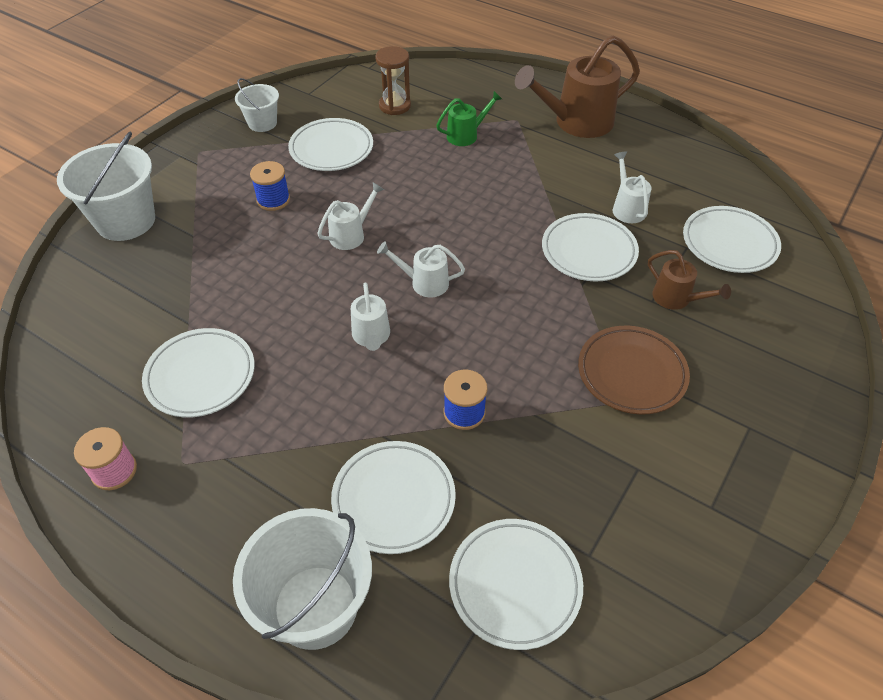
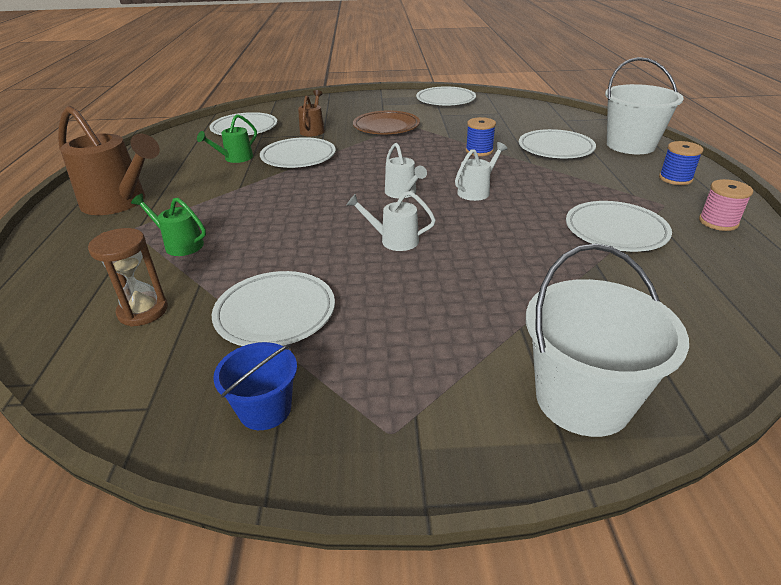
camera: 125 degrees left, 15 degrees down
(262, 123) = (265, 409): white bucket -> blue bucket
(273, 200) = (404, 306): blue spool -> blue spool (675, 178)
(515, 585) = (537, 119): white plate -> white plate (445, 100)
(627, 208) = (235, 158): white watering can -> green watering can

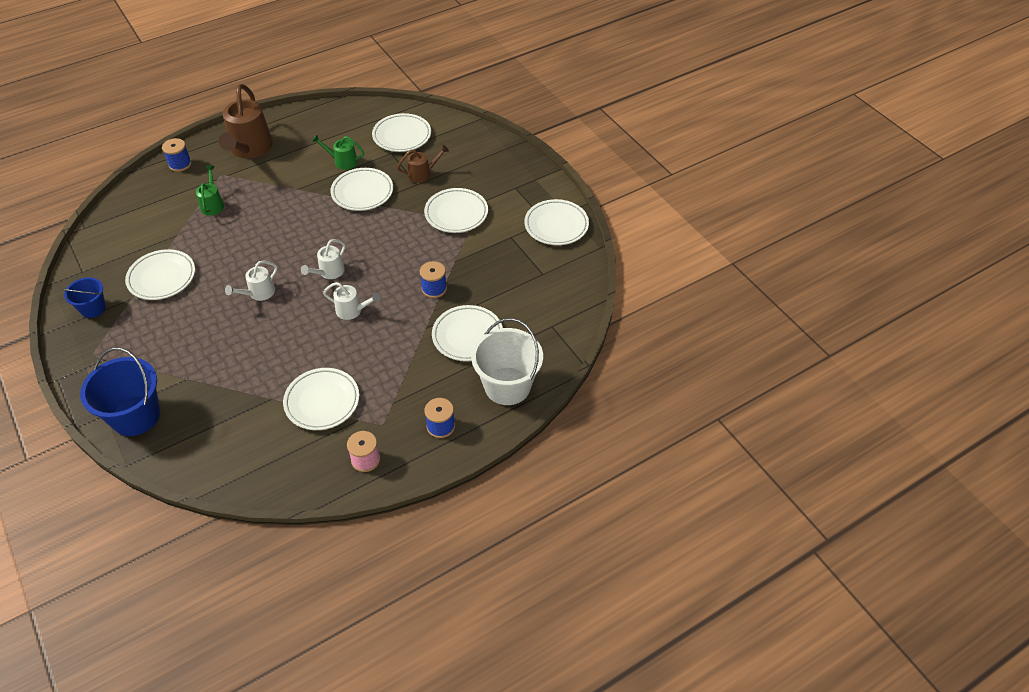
camera: 60 degrees right, 15 degrees up
(53, 256) = (180, 164): none -> blue spool
(143, 311) = (145, 229): brown hourglass -> none
(386, 127) = (456, 213): brown plate -> white plate
(393, 240) = (258, 293): white watering can -> white watering can turned 120 degrees counterclockwise
(582, 399) = (135, 416): white bucket -> blue bucket

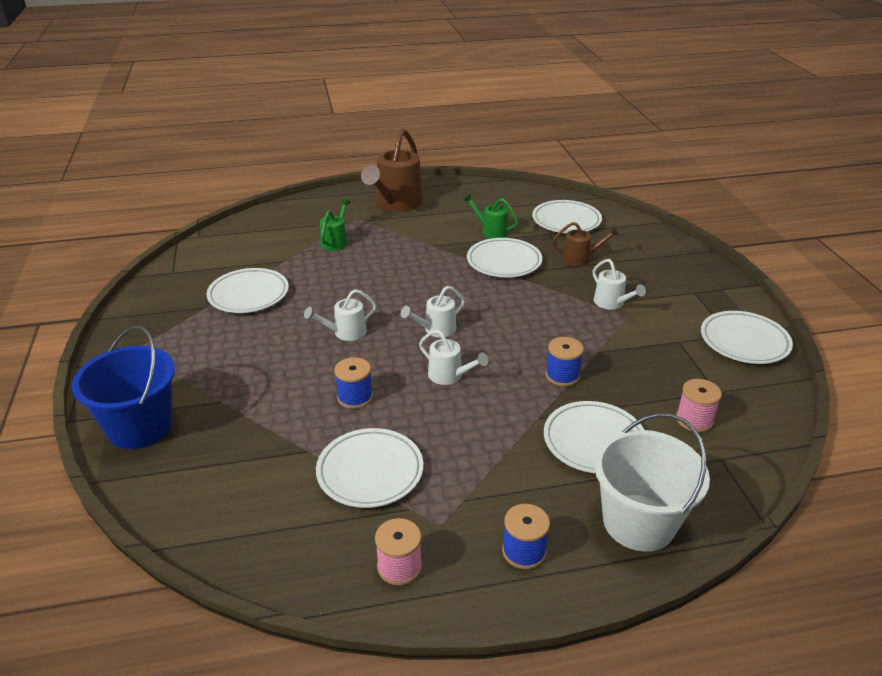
camera: 20 degrees right, 15 degrees down
(93, 308) = (162, 307): blue bucket -> none
(180, 164) = (320, 203): blue spool -> blue spool (355, 397)
(456, 213) = (612, 303): white plate -> white watering can
(531, 301) = (694, 420): none -> pink spool

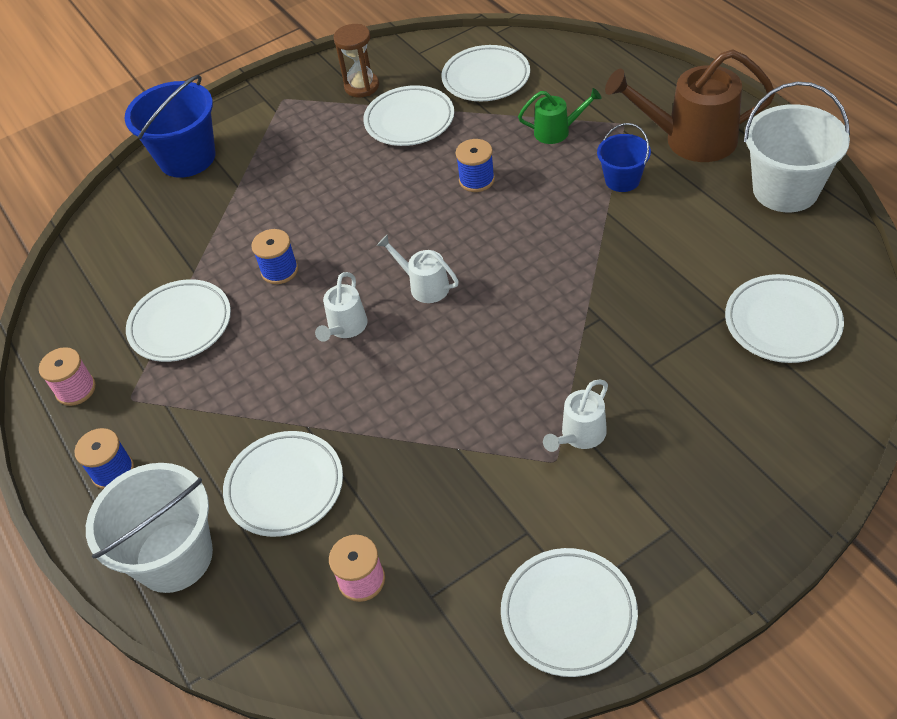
camera: 75 degrees right, 15 degrees up
(176, 307) = (362, 86): none -> brown hourglass
(345, 333) = (381, 218): white watering can -> none
(407, 233) = (622, 180): none -> blue bucket
(467, 191) = (785, 190): none -> white bucket
(491, 231) = (687, 253): green watering can -> none
(504, 262) = (613, 293): white plate -> white plate (486, 78)
(562, 375) = (391, 426): blue spool -> blue spool (476, 180)
(580, 258) = (679, 370): brown watering can -> none

